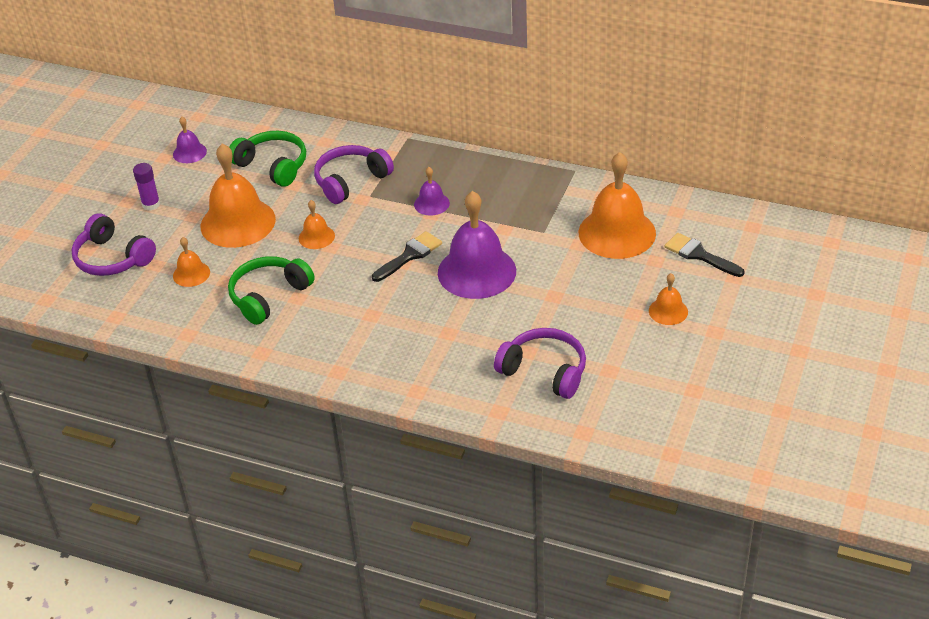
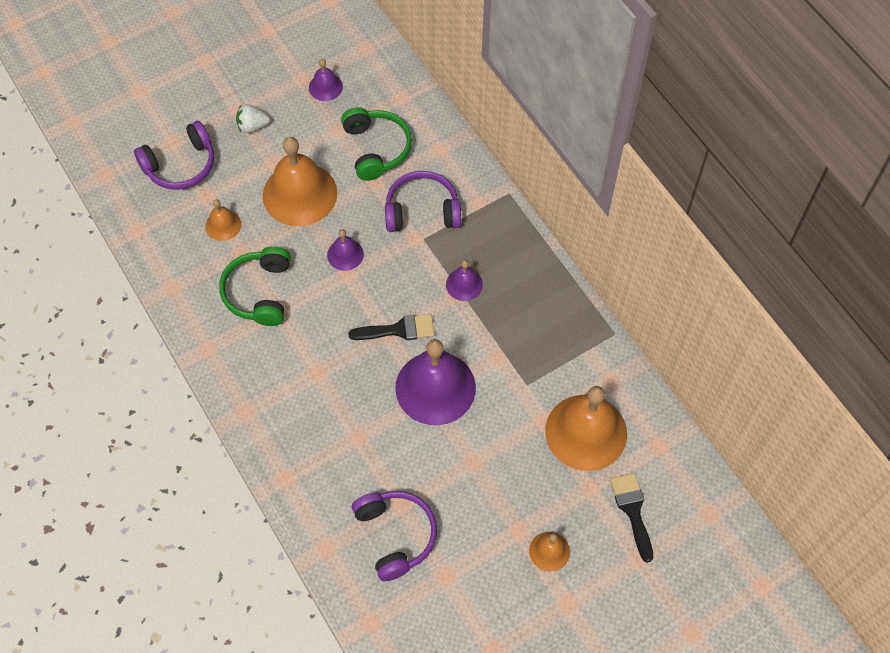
camera: 35 degrees right, 20 degrees up
(112, 258) = (181, 165): purple headphones -> purple headphones turned 105 degrees counterclockwise
(151, 204) = (252, 126): purple glue stick -> white strawberry
(268, 296) = (259, 292): green headphones -> green headphones turned 75 degrees counterclockwise
(316, 237) = (345, 254): orange bell -> purple bell

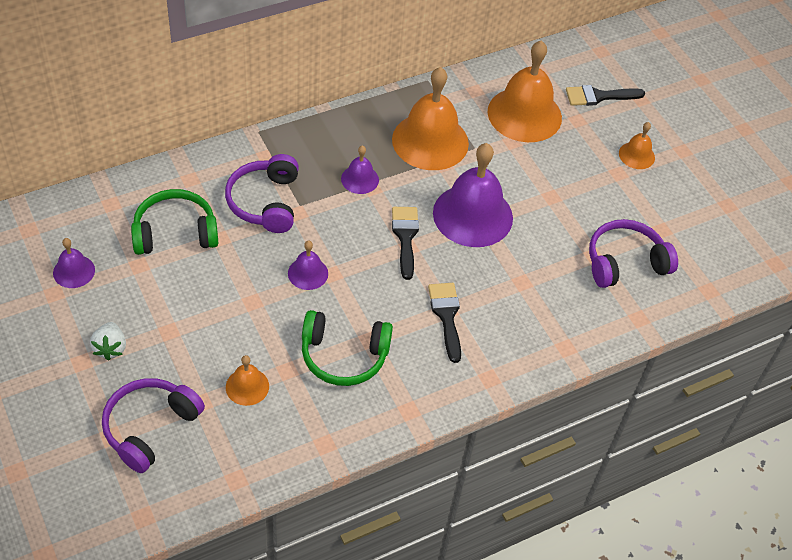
camera: 90 degrees left, 10 degrees down
(181, 165) = (150, 427): purple headphones -> purple headphones turned 120 degrees counterclockwise
(300, 194) = (220, 308): orange bell -> orange bell (430, 141)
(310, 371) = (446, 316): none -> black brush

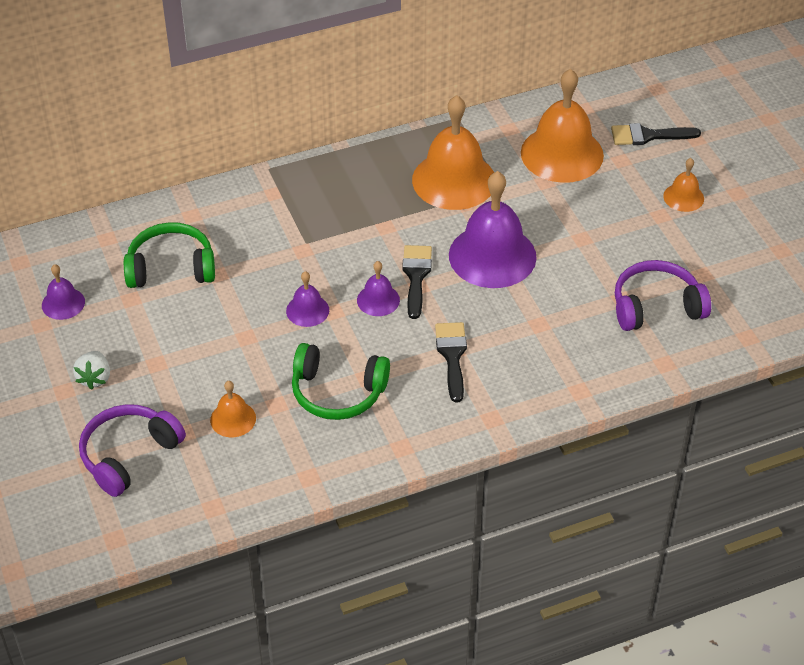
camera: 10 degrees right, 5 degrees down
(265, 202) = (269, 239): purple headphones -> none
(360, 179) = (373, 218): purple bell -> purple bell (378, 300)

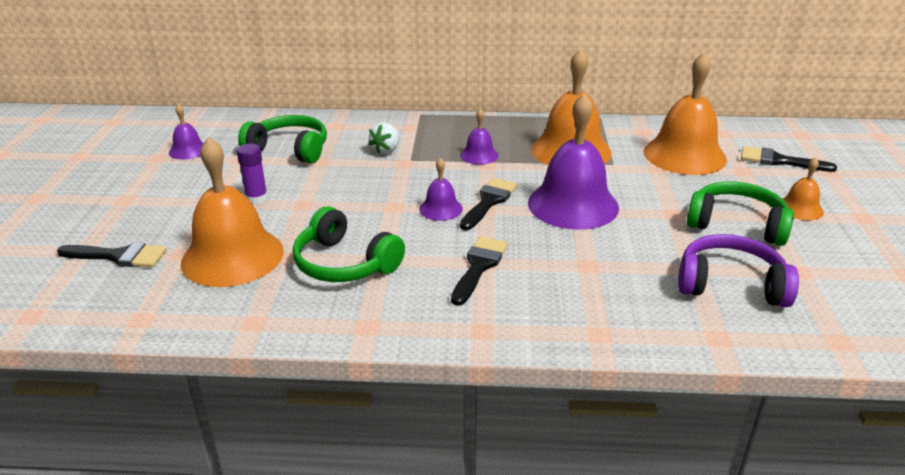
camera: 25 degrees right, 15 degrees down
(94, 378) = (156, 198): white strawberry -> white strawberry (386, 150)
(129, 455) = (119, 256): purple headphones -> black brush
(194, 344) = (256, 198): none -> purple glue stick
(233, 419) = (232, 256): orange bell -> orange bell, size x2.09
(307, 310) = (372, 200): purple bell -> purple bell (479, 155)
(639, 235) = (736, 224): none -> green headphones

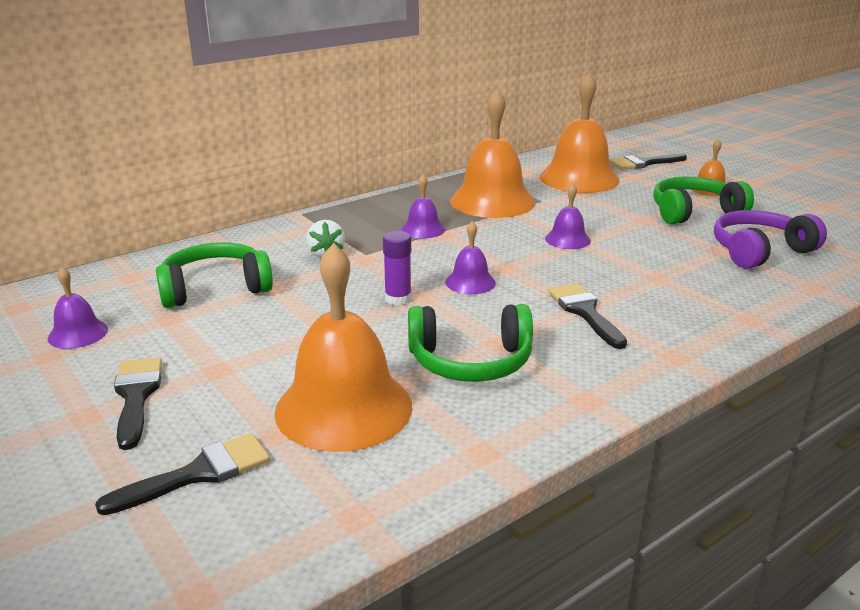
camera: 40 degrees left, 5 degrees down
(256, 198) = (264, 345): purple glue stick -> purple glue stick (398, 299)
(489, 201) = (500, 261): black brush -> black brush (136, 396)
(573, 205) = (567, 239): purple bell -> purple bell, size x0.48

